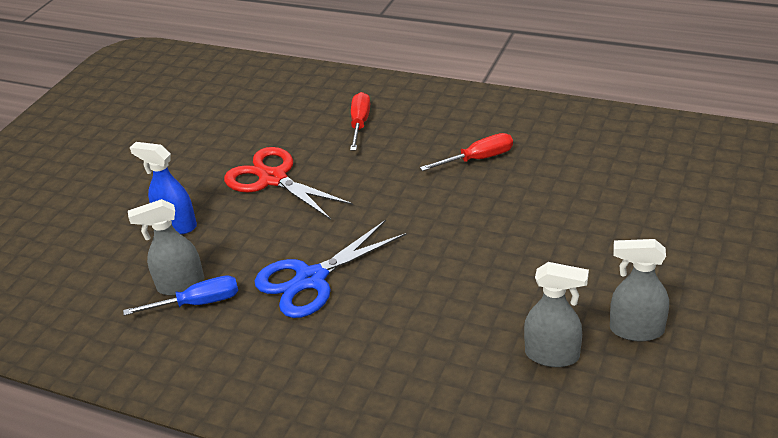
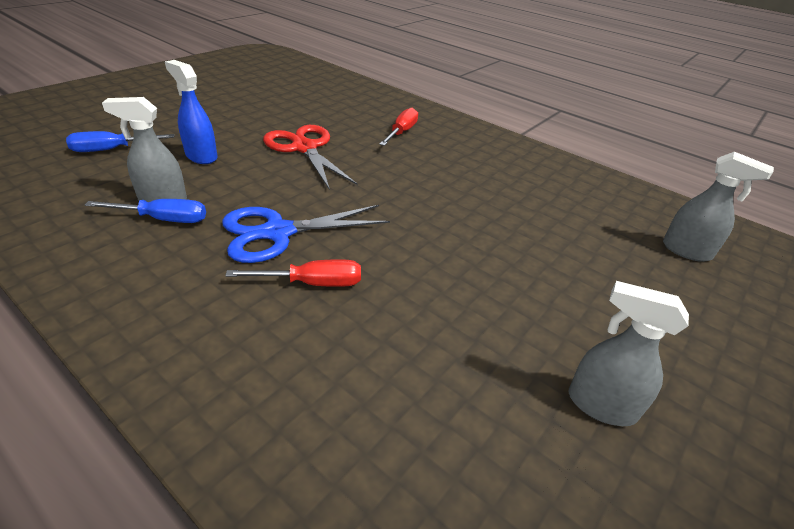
camera: 10 degrees right, 0 degrees up
(80, 249) = (111, 150): none -> blue screwdriver
(478, 159) = (490, 184): red screwdriver -> red screwdriver (313, 283)
(552, 355) = (486, 399): grey spray bottle -> grey spray bottle (687, 251)

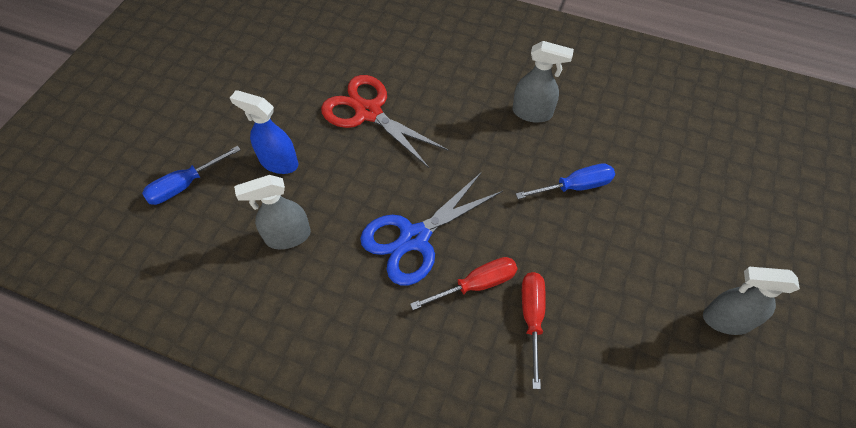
camera: 15 degrees left, 20 degrees up
(163, 219) = (307, 260): blue screwdriver -> blue screwdriver (575, 186)
(401, 132) = (447, 51): red screwdriver -> red screwdriver (532, 318)
(687, 251) = (749, 133): grey spray bottle -> grey spray bottle (532, 113)

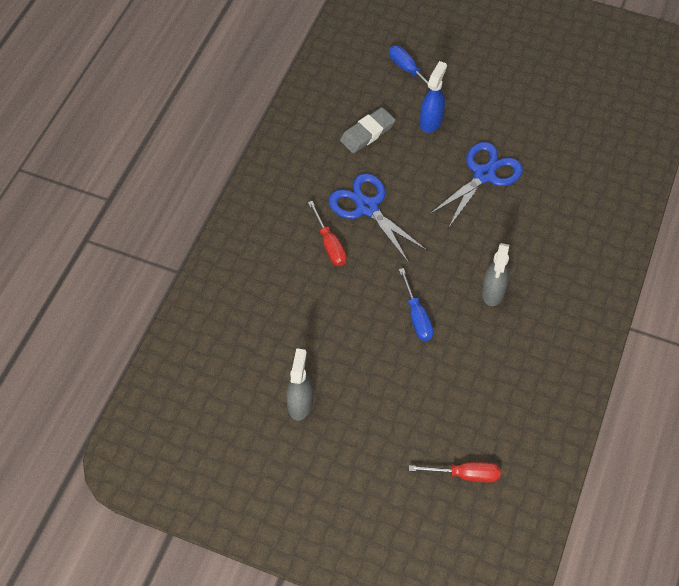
camera: 90 degrees right, 0 degrees up
(287, 236) = (367, 133): grey spray bottle -> grey eraser
(368, 112) = (484, 175): red scissors -> blue scissors
(532, 318) = (304, 277): red screwdriver -> red screwdriver (465, 474)

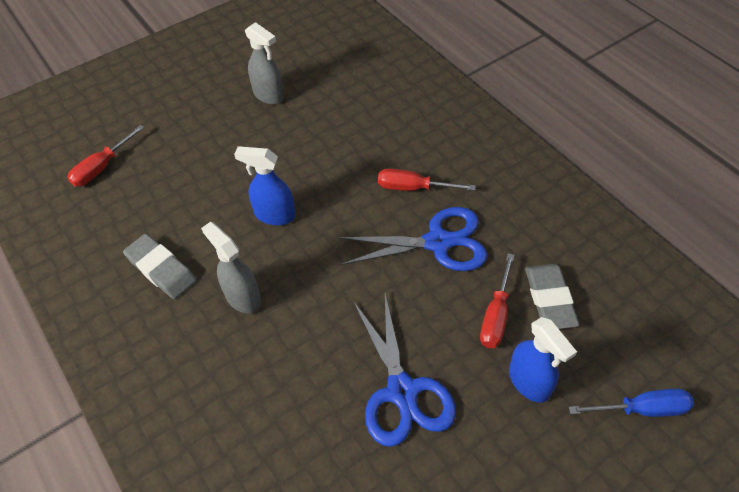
camera: 125 degrees right, 5 degrees down
(399, 153) = (496, 315): none -> red screwdriver
(417, 316) = (274, 215): blue screwdriver -> blue spray bottle
(513, 356) = (161, 269): none -> grey eraser

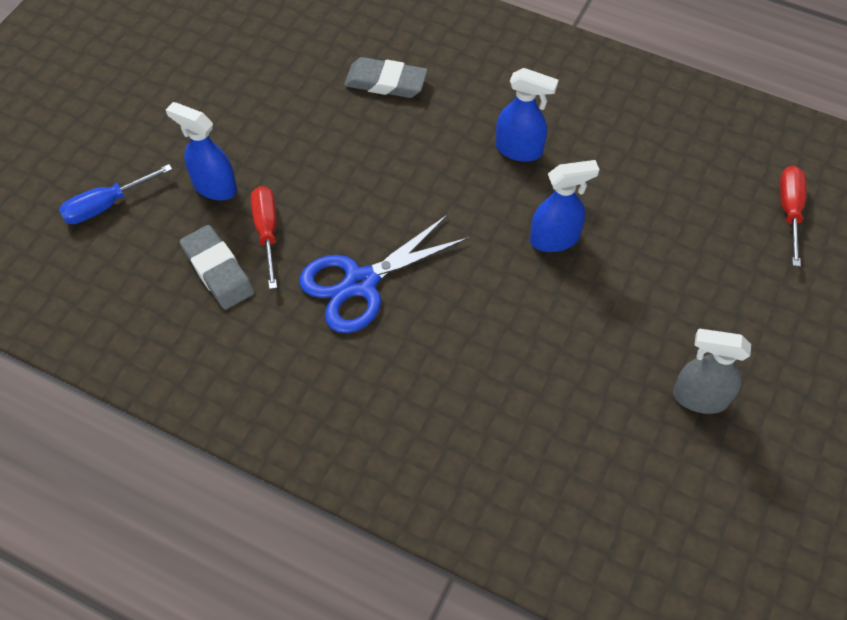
camera: 150 degrees right, 5 degrees up
(161, 269) = (617, 141): grey eraser -> grey eraser (386, 82)
(242, 297) = (519, 150): grey spray bottle -> blue spray bottle
(402, 391) = (324, 136): blue scissors -> none
(413, 188) = (424, 338): red screwdriver -> none

